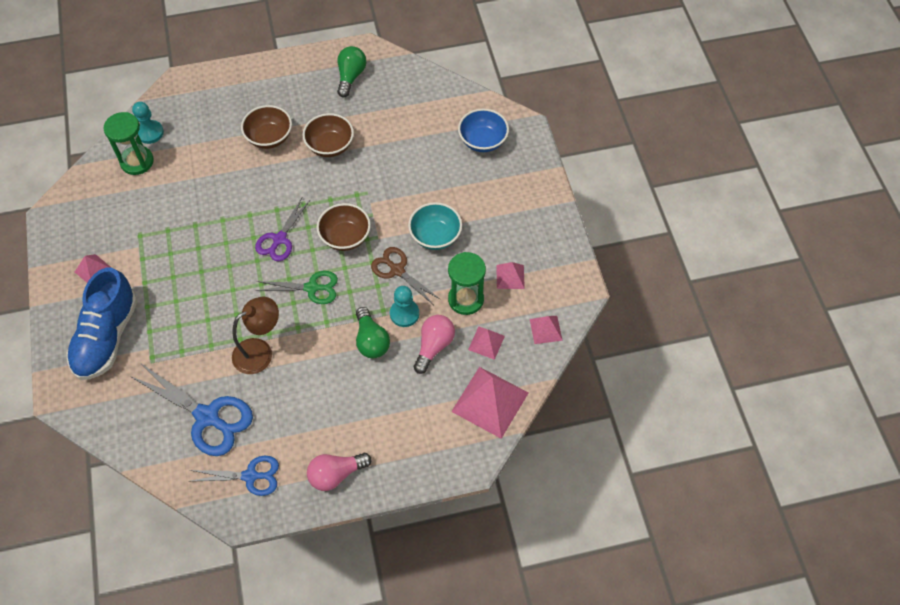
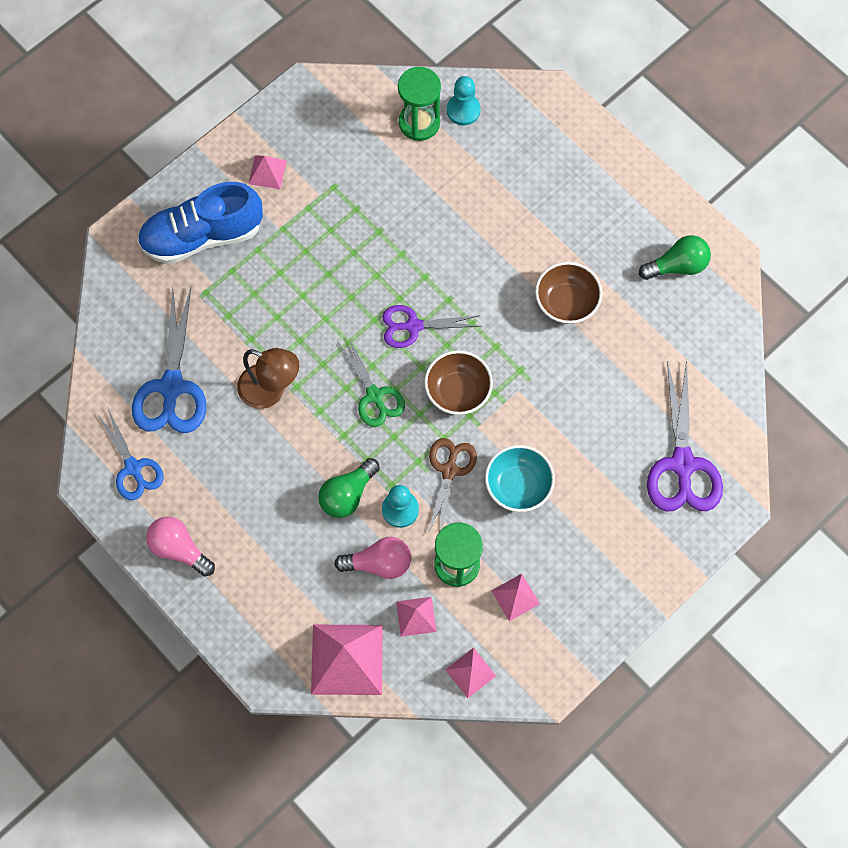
camera: 60 degrees right, 10 degrees up
(269, 137) = (536, 233): brown bowl -> none
(482, 141) = (682, 465): blue bowl -> purple scissors

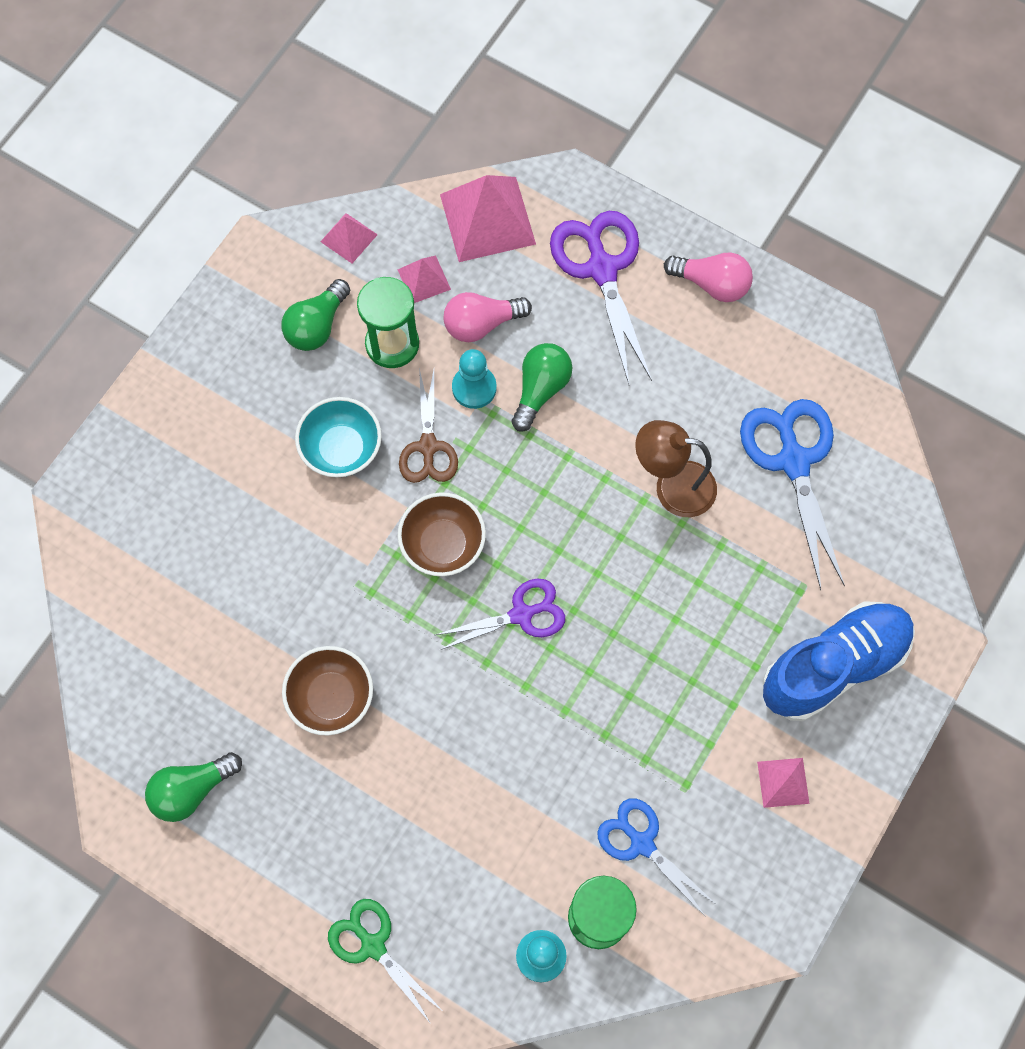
camera: 165 degrees right, 0 degrees up
(133, 468) = (799, 357): blue scissors -> blue scissors (641, 843)
(375, 396) = (543, 513): green scissors -> green scissors (372, 945)
(515, 597) = (317, 326): pink pyramid -> green light bulb
(682, 465) = (146, 523): purple scissors -> purple scissors (601, 268)

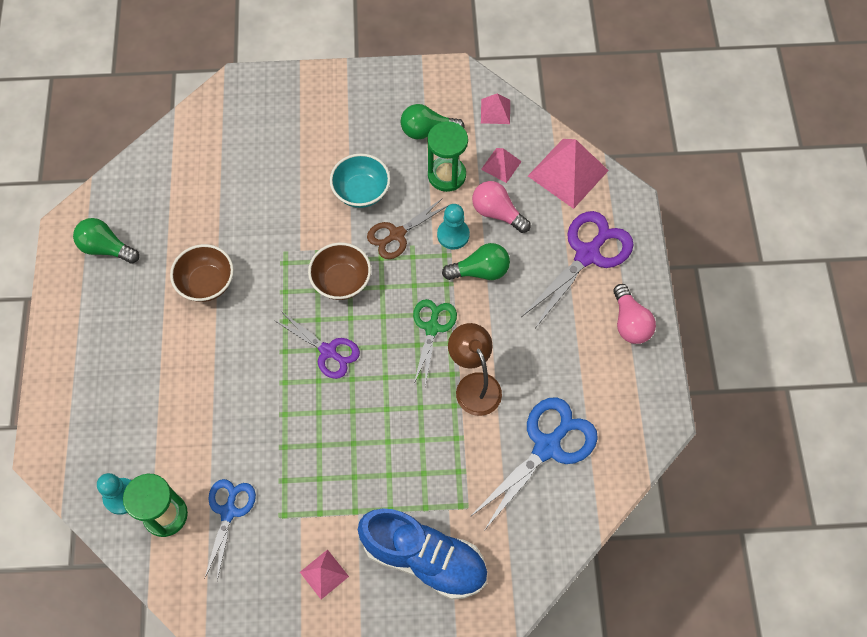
camera: 55 degrees right, 5 degrees down
(372, 945) = (73, 398): green scissors -> green scissors (432, 327)

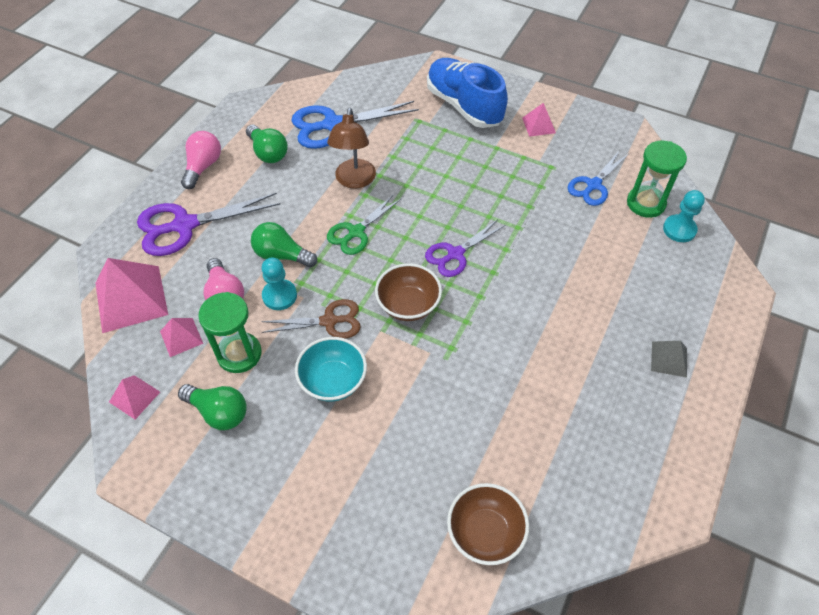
camera: 150 degrees left, 10 degrees down
(99, 343) = (669, 359): none -> grey pyramid
(106, 248) = (635, 457): green light bulb -> green light bulb (268, 153)
(206, 283) = (539, 365): brown bowl -> brown bowl (485, 532)
(328, 351) = (455, 254): purple scissors -> purple scissors turned 105 degrees counterclockwise

